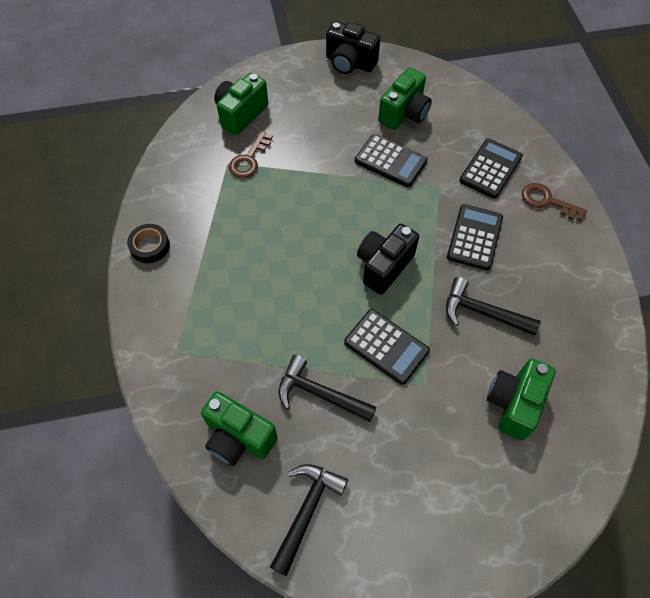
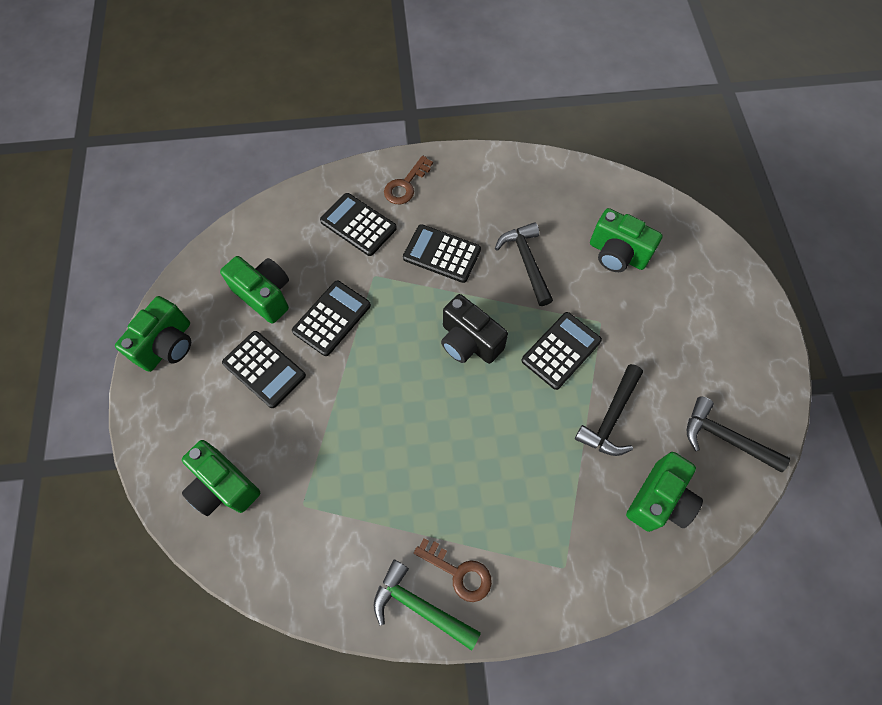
camera: 85 degrees left, 5 degrees up
(150, 246) = (420, 606): black tape -> green hammer
(249, 160) = (302, 478): brown key -> brown key (459, 572)
(337, 123) = (264, 369): none -> black calculator
(350, 63) = (167, 345): black camera -> green camera
(482, 312) = (526, 262): black hammer -> black hammer turned 135 degrees clockwise

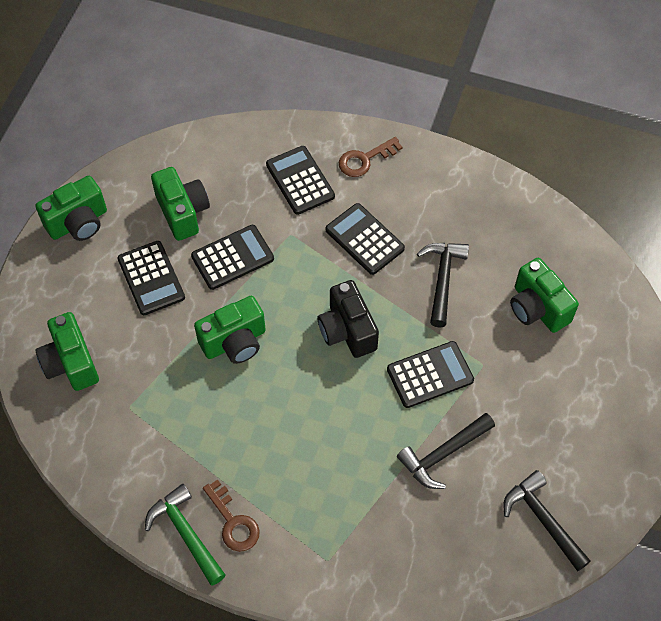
camera: 25 degrees right, 5 degrees down
(659, 500) = (447, 544): green camera -> green camera (234, 342)

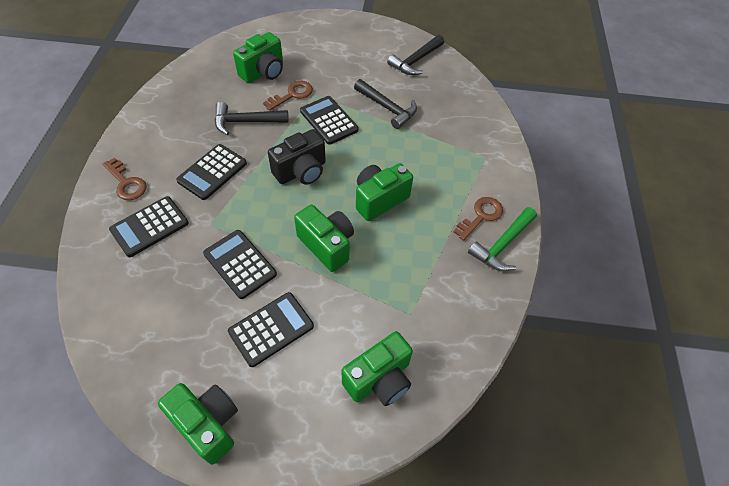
camera: 105 degrees left, 5 degrees down
(183, 212) = (189, 318): green camera -> green camera (379, 199)
(486, 338) = (292, 95): none -> brown key

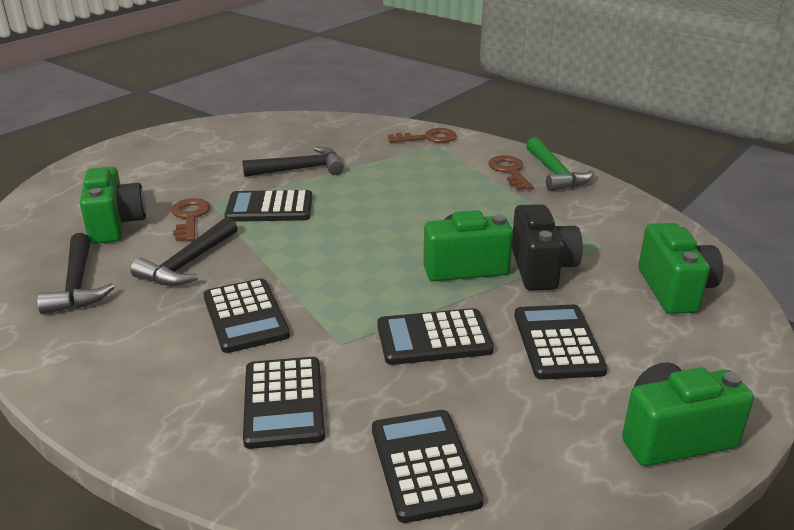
camera: 55 degrees left, 25 degrees down
(126, 183) = (164, 404): brown key -> brown key (428, 138)
(129, 308) = (424, 465): none -> black calculator
(301, 171) = (329, 249): black camera -> black camera (541, 269)
(379, 199) = (430, 215): green camera -> none
(415, 61) = (252, 133): black hammer -> black hammer (77, 285)

